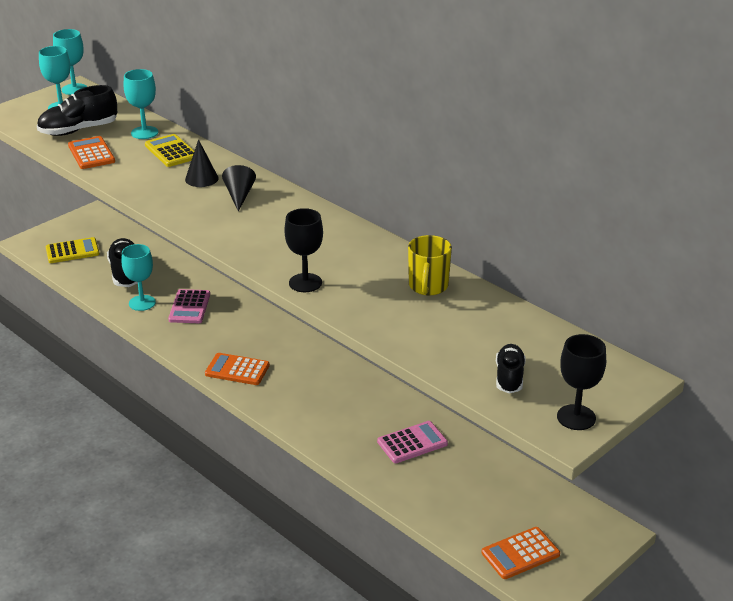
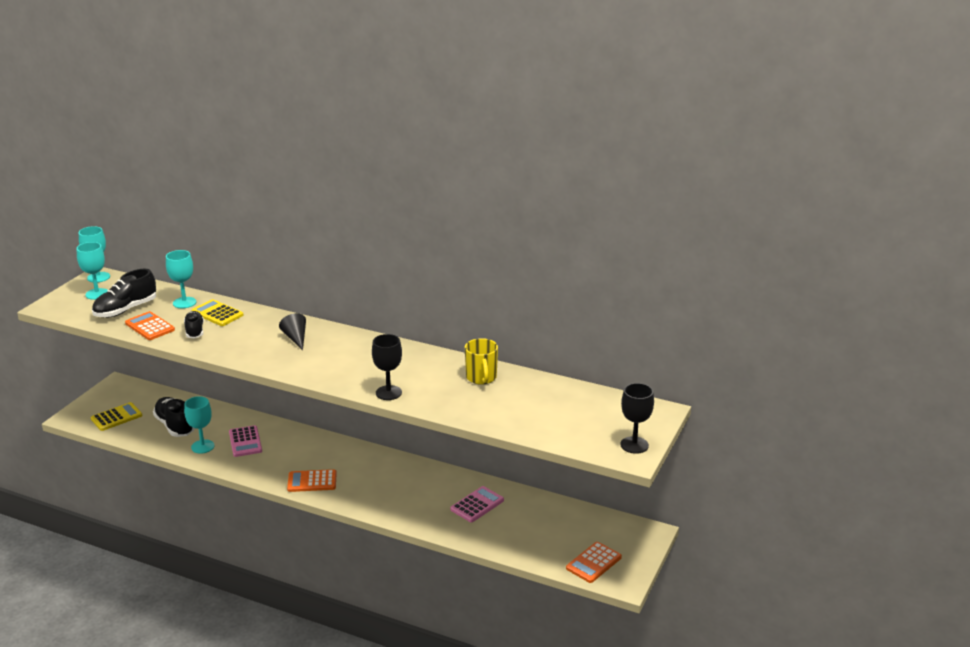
camera: 20 degrees left, 5 degrees down
(201, 179) = (256, 330): black cone -> none
(509, 377) = (575, 428): black shoe -> black shoe (194, 331)

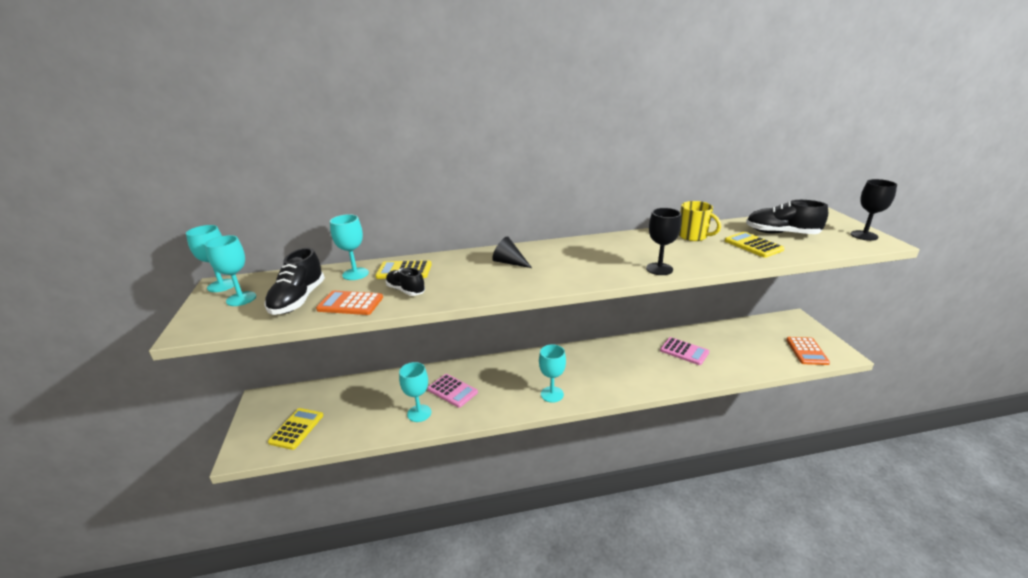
camera: 35 degrees left, 0 degrees up
(175, 426) = (369, 408): black shoe -> black shoe (781, 233)
(312, 481) = (552, 394): orange calculator -> turquoise goblet
(477, 505) = (684, 351): pink calculator -> pink calculator turned 120 degrees clockwise
(510, 408) = (753, 245): none -> yellow calculator

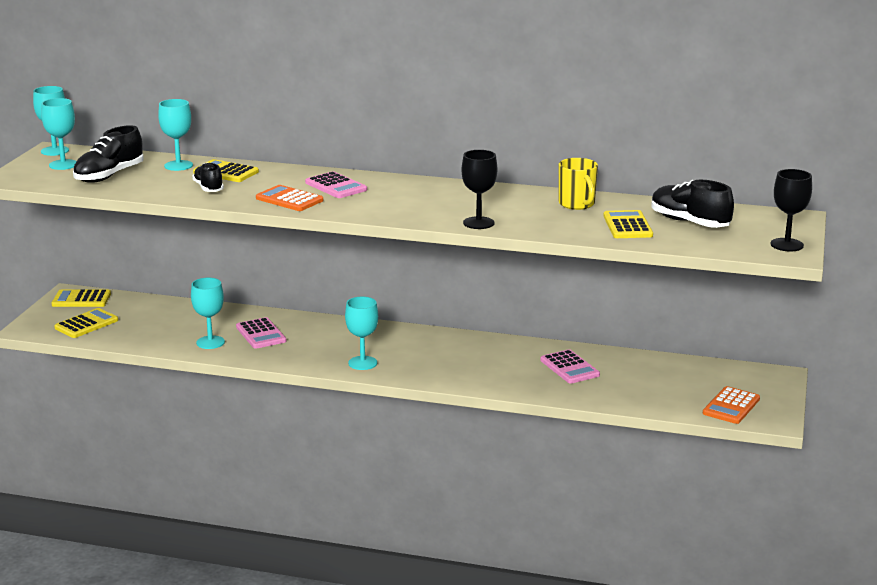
camera: 25 degrees right, 5 degrees down
(276, 402) = (81, 299): none -> yellow calculator
(350, 304) = (150, 188): orange calculator -> orange calculator (289, 199)
(509, 262) = (336, 186): black cone -> pink calculator

